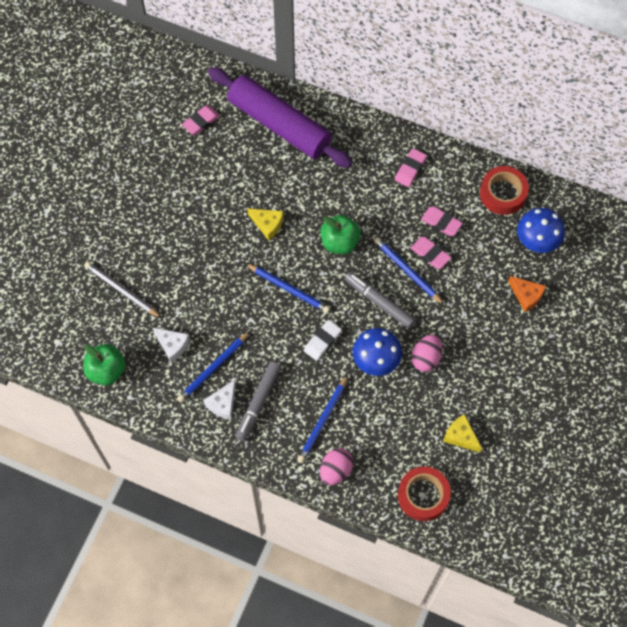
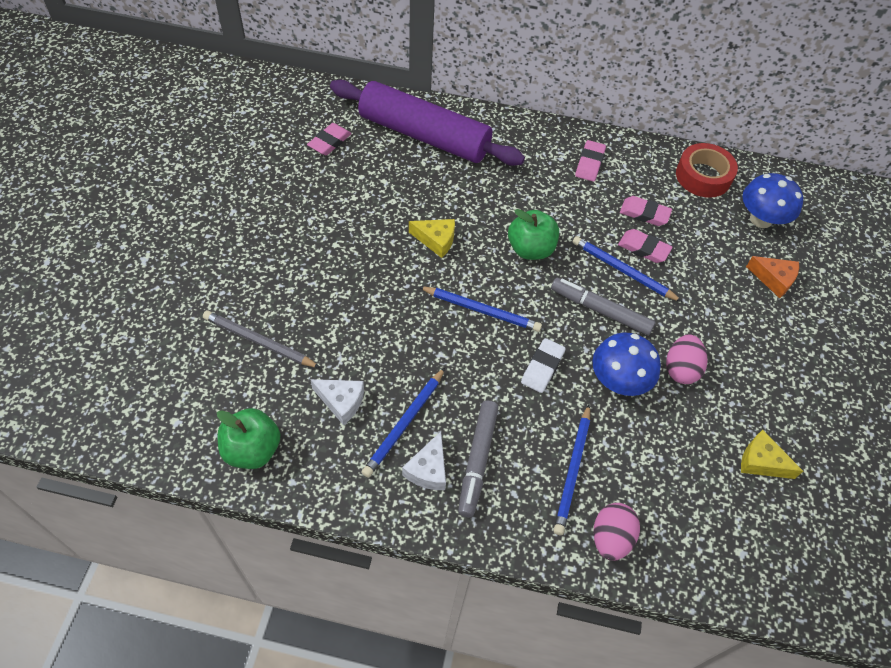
camera: 15 degrees left, 10 degrees down
(423, 495) = (742, 553): red tape -> none

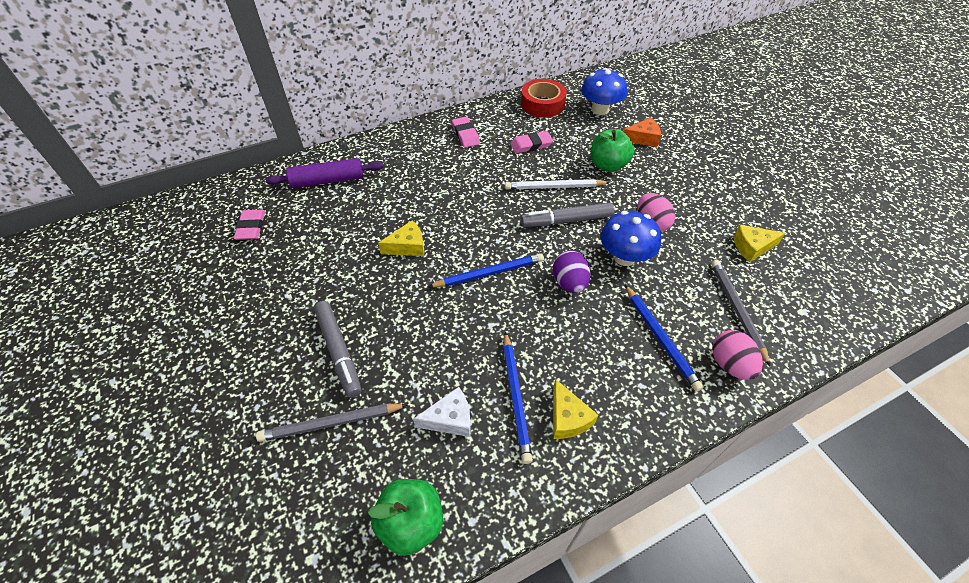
camera: 35 degrees left, 5 degrees down
(424, 135) = (328, 180): purple rolling pin -> purple rolling pin, size x0.57
(428, 469) = (567, 418): white cheese -> yellow cheese
(477, 460) = (594, 382): grey marker -> grey marker (339, 351)
(530, 249) = (481, 210): green apple -> green apple (608, 165)
(542, 367) = (569, 283): white eraser -> purple egg
(623, 271) = (554, 187): blue pencil -> white pencil
(643, 248) = (552, 166): pink eraser -> none
(673, 503) = (737, 310): none -> grey pencil

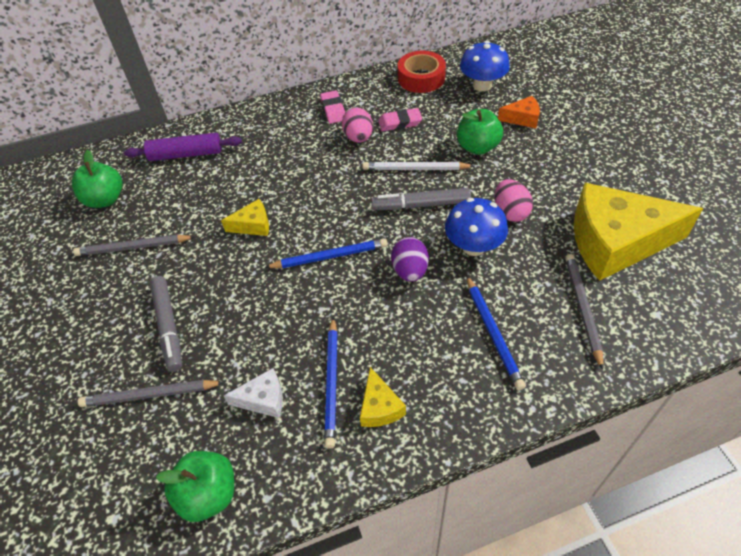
camera: 10 degrees right, 0 degrees up
(251, 227) = (105, 199): pink eraser -> green apple
(289, 273) = (133, 247): none -> grey pencil
(729, 364) = (561, 365): pink egg -> pink egg (358, 138)
(752, 247) = (616, 242): yellow cheese -> yellow cheese, size x2.34

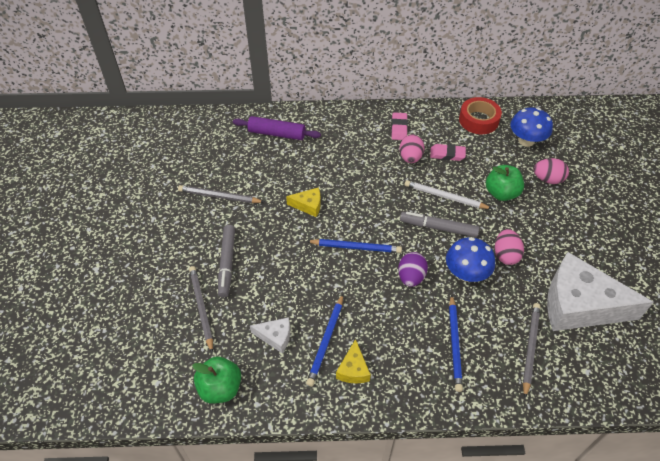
camera: 15 degrees right, 0 degrees up
(105, 199) = (210, 153): green apple -> none
(150, 395) = (201, 308): grey pencil -> grey pencil turned 60 degrees clockwise
(522, 118) = (547, 179): orange cheese -> pink egg
(616, 242) = (579, 305): yellow cheese -> white cheese

